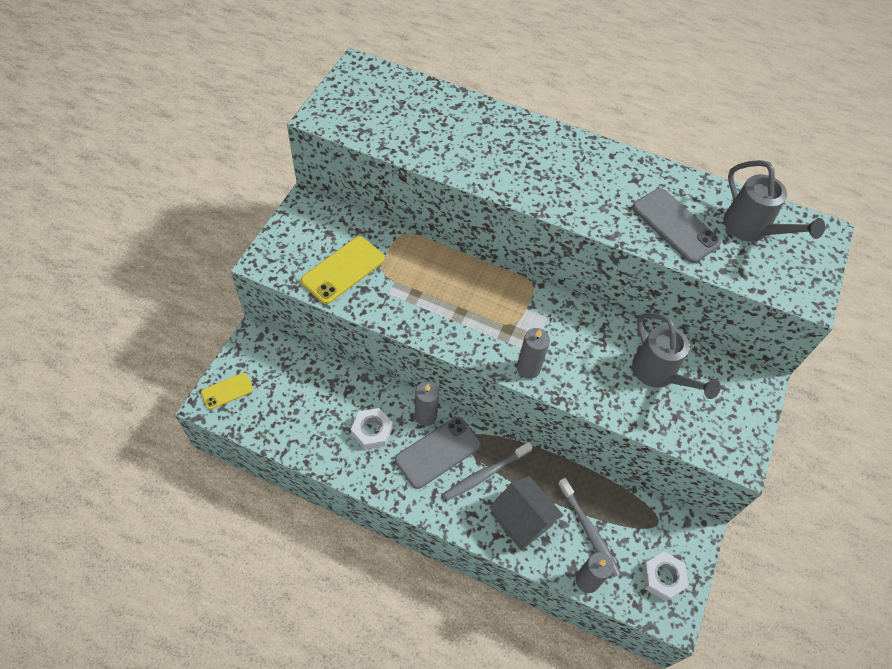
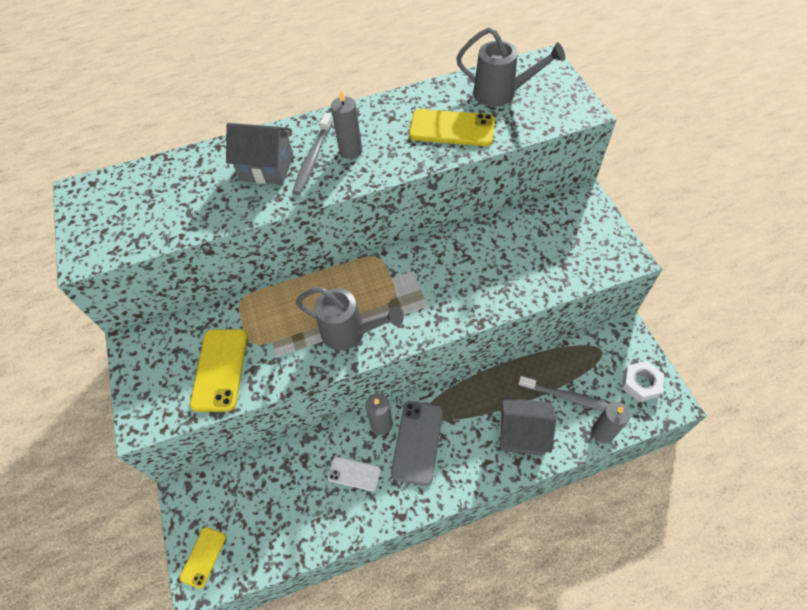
camera: 35 degrees left, 0 degrees up
(372, 431) = (354, 474): white nut -> white phone
(485, 474) = (465, 425): grey toothbrush -> grey toothbrush (313, 159)
(499, 146) = (267, 167): none -> grey house
(528, 368) = (437, 319): grey candle -> grey candle (350, 151)
(659, 374) = (523, 247): grey watering can -> grey watering can (350, 332)
(675, 225) = (452, 128): grey phone -> yellow phone

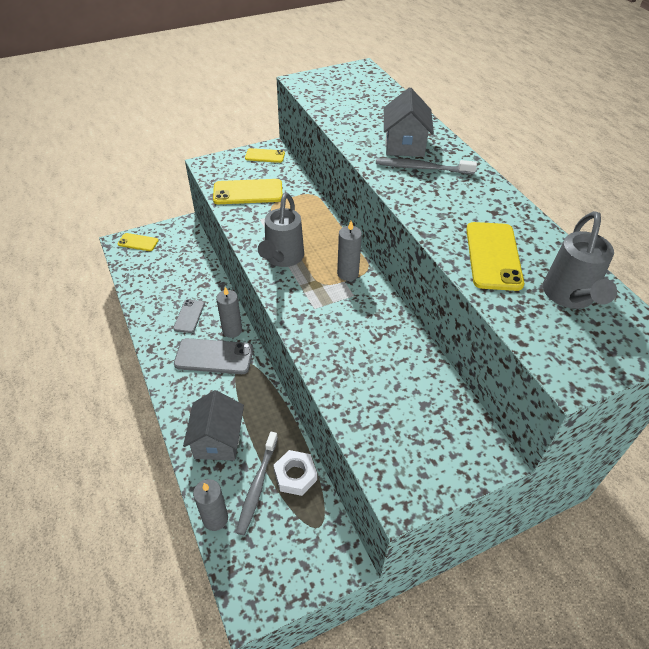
camera: 80 degrees right, 10 degrees down
(145, 350) = (265, 156): none -> yellow phone
(350, 151) = (438, 189): grey candle -> grey candle (348, 273)
(354, 474) = (189, 316): white phone -> grey phone
(641, 384) = (275, 569): white nut -> white nut (295, 475)

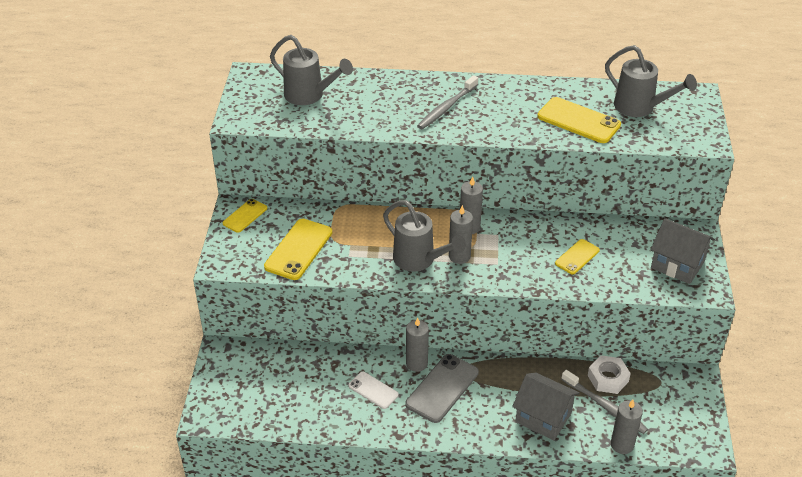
camera: 60 degrees left, 5 degrees down
(138, 242) = (218, 400): yellow phone -> yellow phone (577, 257)
(189, 316) = (373, 390): grey phone -> white phone
(305, 280) = (459, 256): none -> grey candle
(363, 99) = (309, 95): none -> grey watering can
(404, 145) = (405, 102): grey house -> grey house (677, 264)

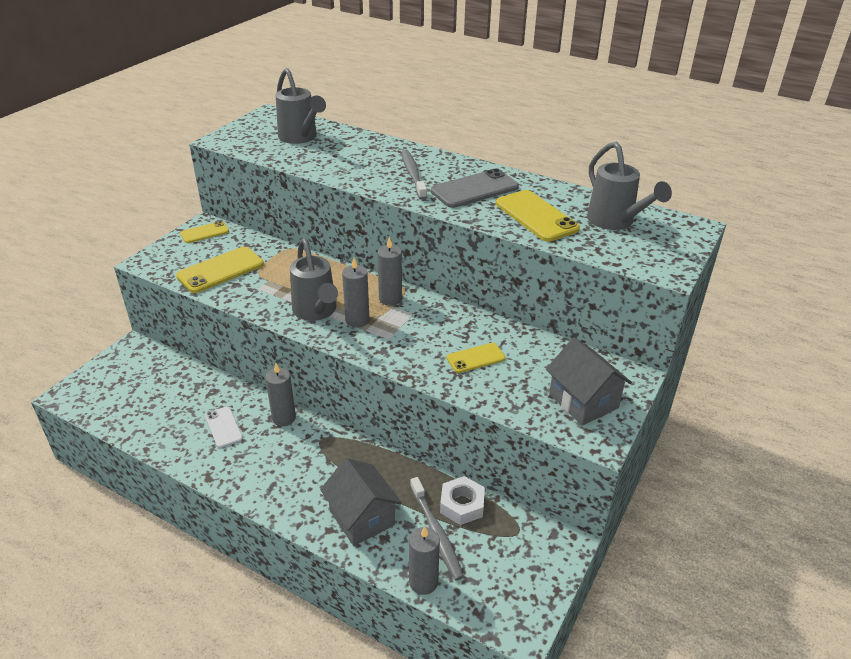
camera: 25 degrees right, 5 degrees down
(442, 388) = (287, 450): grey phone -> grey phone (474, 189)
(446, 108) = (413, 174): grey toothbrush -> grey toothbrush turned 105 degrees clockwise

